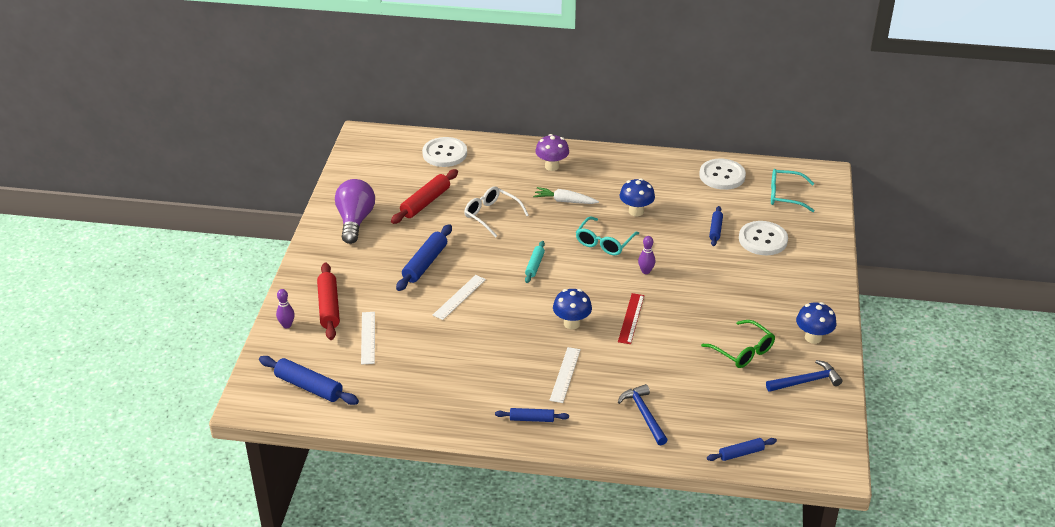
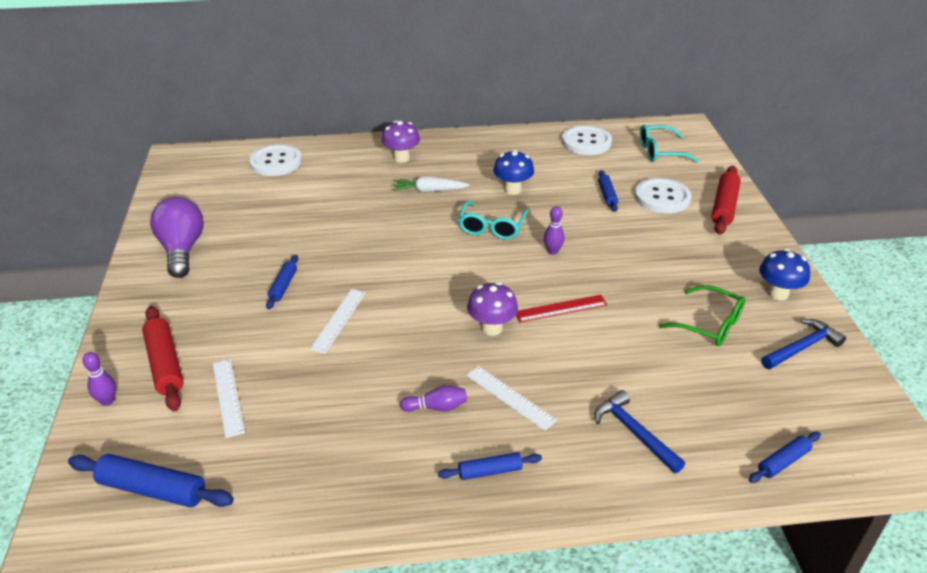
camera: 15 degrees left, 0 degrees up
(425, 202) = (266, 216): red rolling pin -> red rolling pin (724, 206)
(425, 263) = (283, 286): blue rolling pin -> blue rolling pin, size x0.59
(491, 215) = (349, 218): white glasses -> none
(510, 371) = (436, 407): none -> purple bowling pin
(534, 265) = (420, 266): turquoise rolling pin -> none
(565, 374) = (510, 397): white ruler -> white ruler turned 45 degrees counterclockwise
(571, 323) = (491, 328): blue mushroom -> purple mushroom
(631, 318) = (560, 309): red ruler -> red ruler turned 75 degrees clockwise

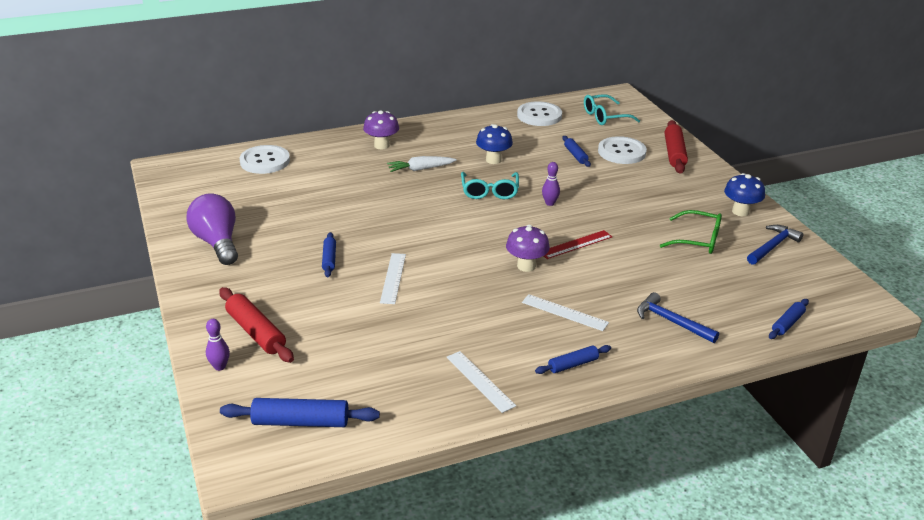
camera: 15 degrees left, 5 degrees down
(228, 397) = (327, 347): white ruler -> white ruler (480, 381)
(436, 407) = (509, 328): purple bowling pin -> none

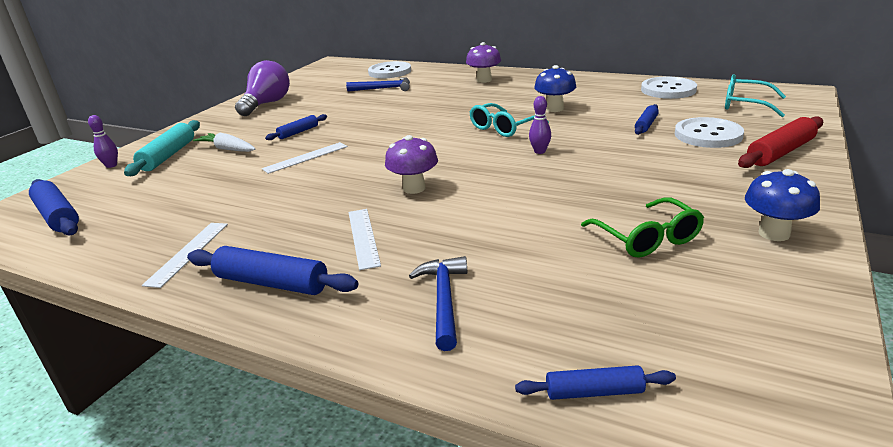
camera: 50 degrees right, 5 degrees down
(256, 332) = (168, 155): red rolling pin -> turquoise rolling pin
(420, 169) = (480, 100): white carrot -> white carrot (228, 149)
(573, 364) = (272, 283): blue rolling pin -> blue rolling pin, size x1.68
(576, 244) = (495, 190): red ruler -> none
(773, 246) = (755, 289): blue hammer -> blue hammer (384, 89)

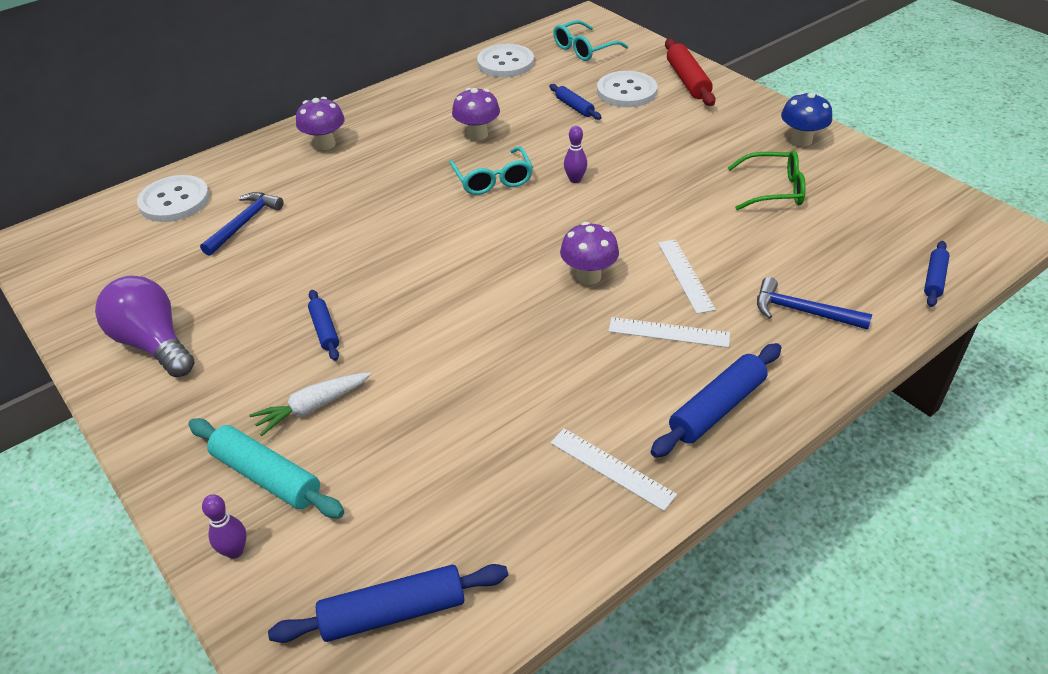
camera: 65 degrees left, 15 degrees up
(306, 157) = (424, 337): white ruler -> white ruler (685, 275)
(554, 109) = (477, 134): blue mushroom -> purple mushroom

